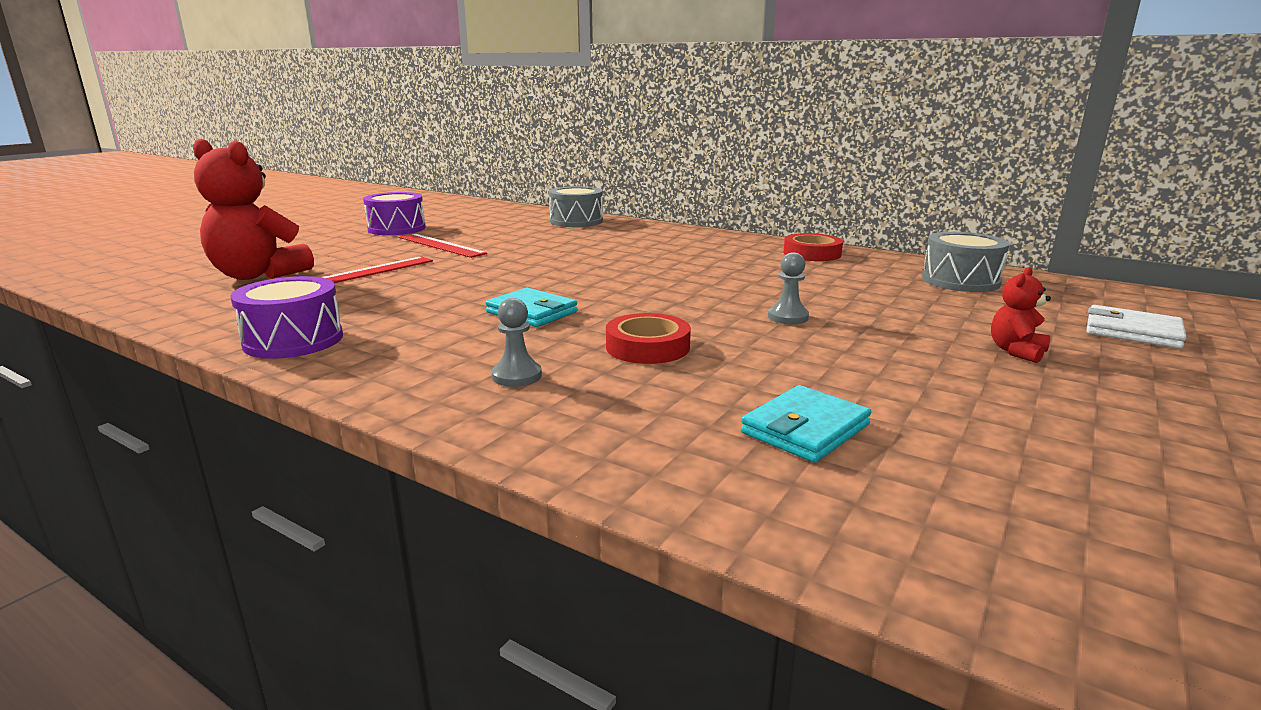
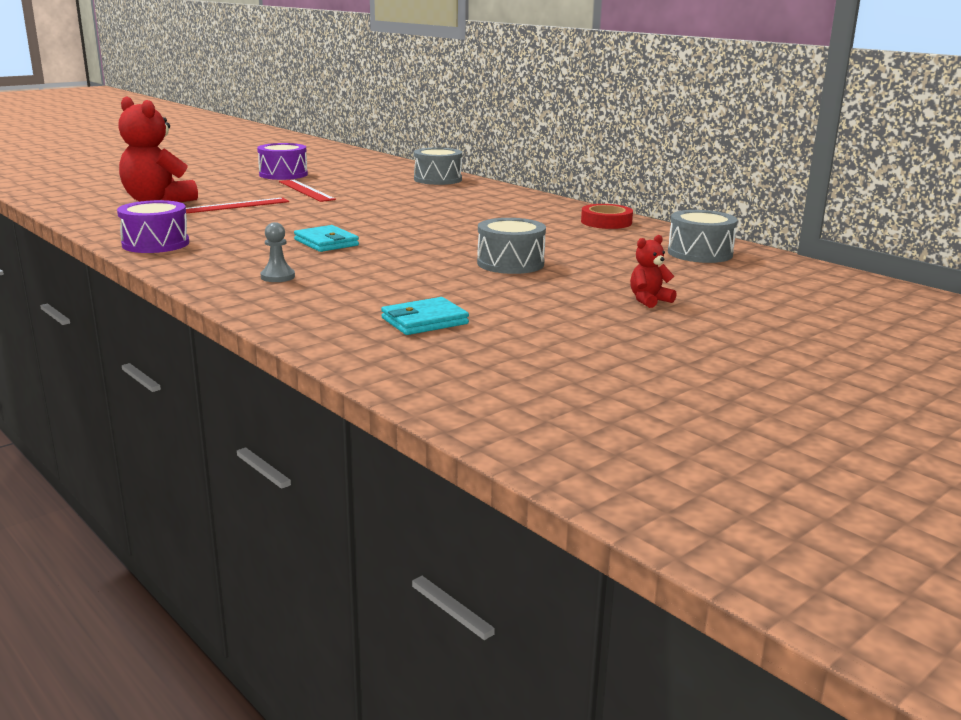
camera: 15 degrees right, 0 degrees up
(647, 347) = (382, 270): red tape -> none
(788, 317) = (510, 263): grey pawn -> grey drum
(1132, 332) = (772, 299): white wallet -> none

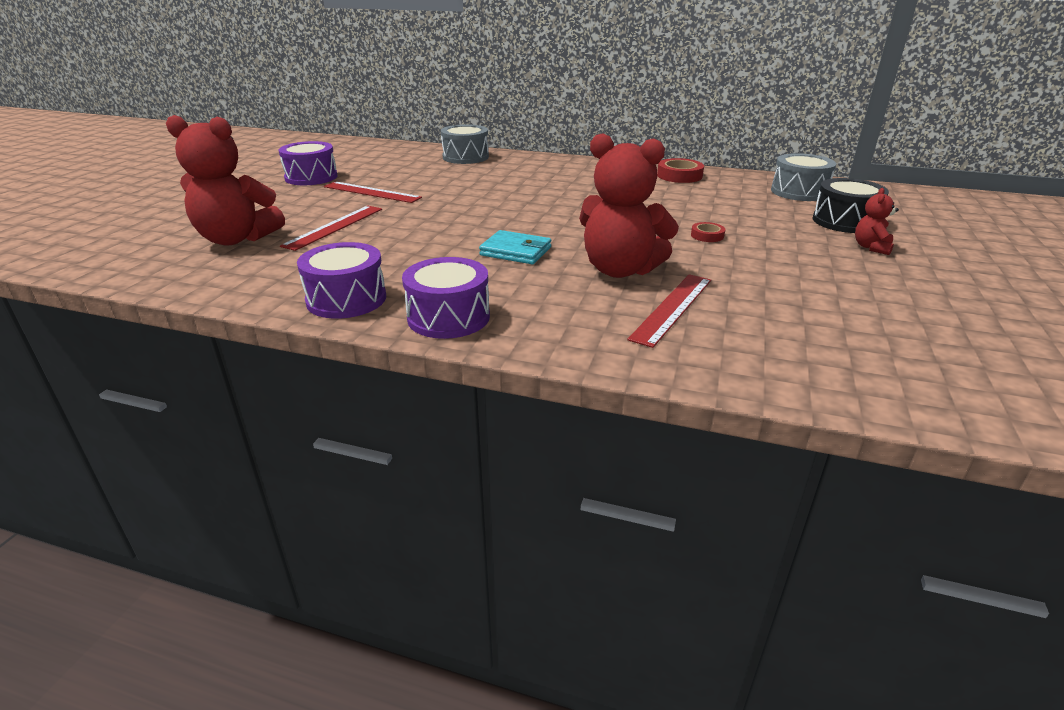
camera: 30 degrees left, 10 degrees up
(196, 265) = (448, 317): none -> purple drum
(278, 277) = (559, 308): grey pawn -> none
(359, 294) = (672, 308): none -> red ruler
(377, 268) = (620, 270): none -> red teddy bear
(424, 321) = (786, 323): turquoise wallet -> none
(510, 263) = (707, 235): grey drum -> red tape
(680, 280) = (844, 221): none -> black drum

